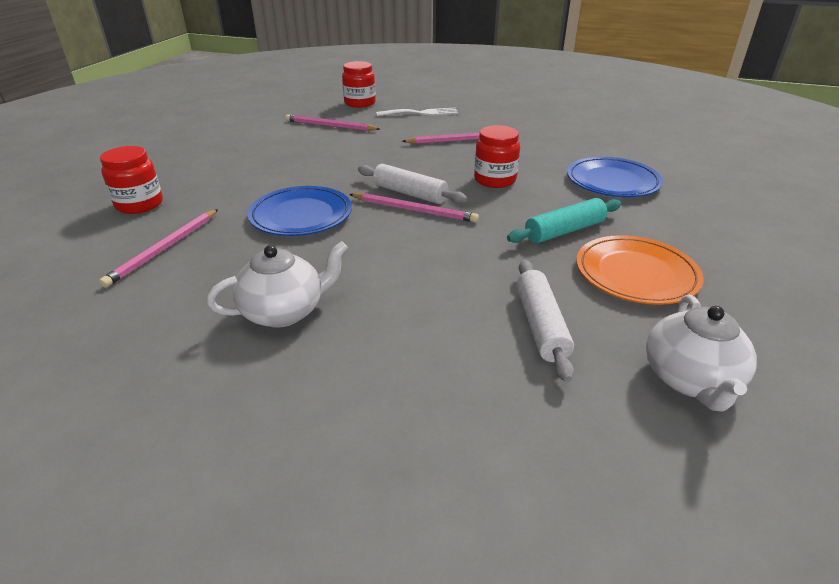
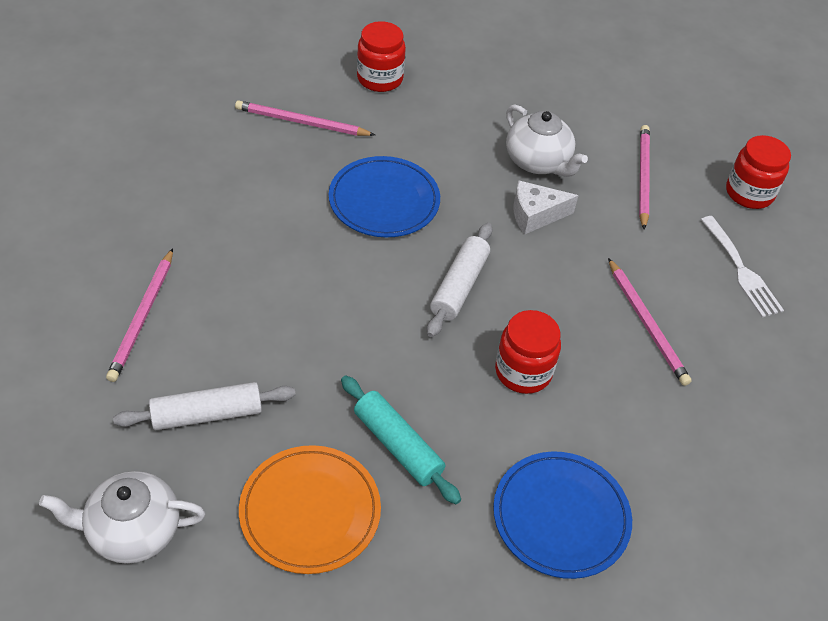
camera: 75 degrees right, 15 degrees up
(284, 311) = (214, 226): white teapot -> white teapot (538, 162)
(348, 160) = (535, 215): none -> white cheese
(414, 210) = (417, 295): pink pencil -> pink pencil (142, 317)

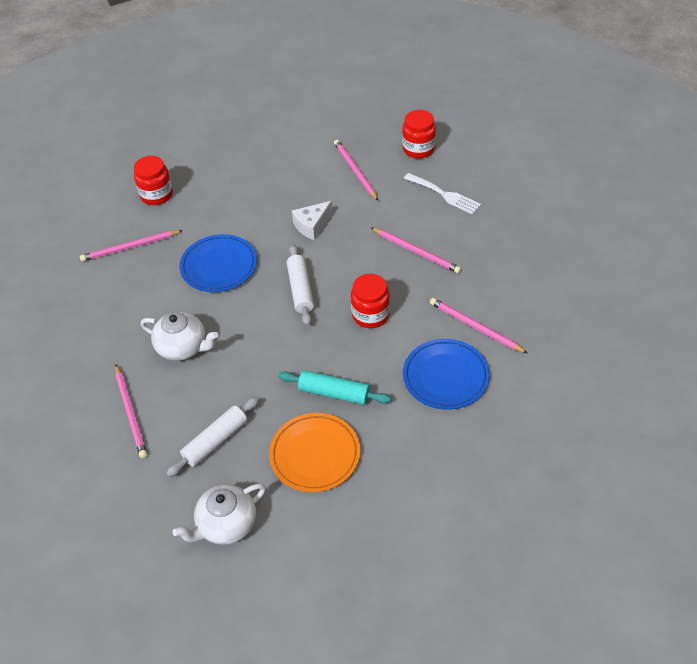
camera: 25 degrees left, 0 degrees up
(538, 162) = (290, 194): white teapot -> white teapot (183, 347)
(653, 473) = (475, 327): none -> pink pencil

